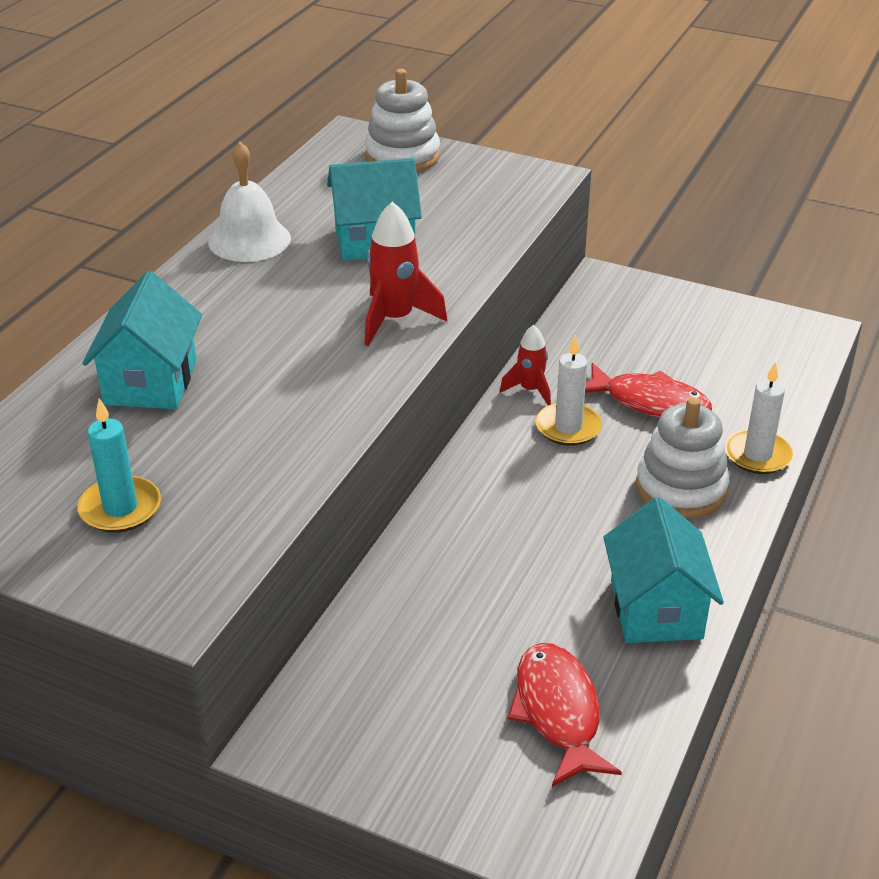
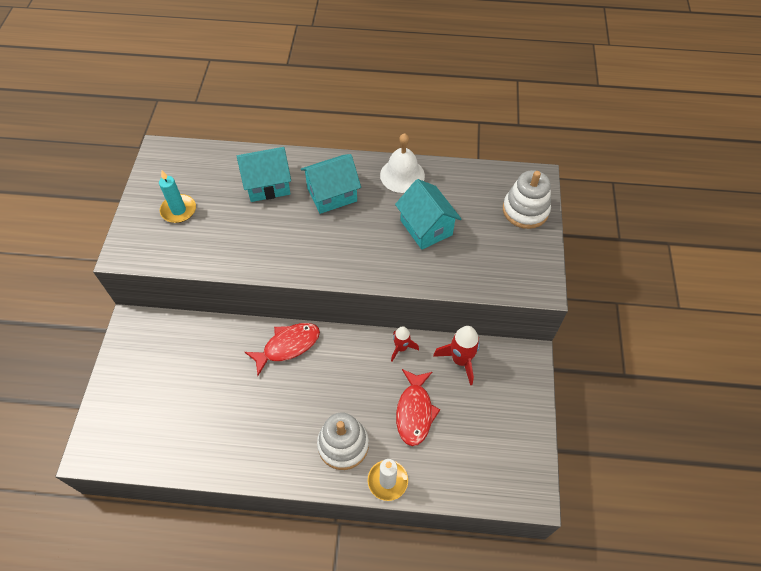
camera: 70 degrees right, 20 degrees up
(395, 319) = (355, 260): red rocket -> red rocket (460, 360)
(558, 712) = (168, 424): red fish -> red fish (288, 346)
(568, 427) = (375, 375): white candle -> none
(656, 609) = (245, 452): turquoise house -> turquoise house (332, 195)

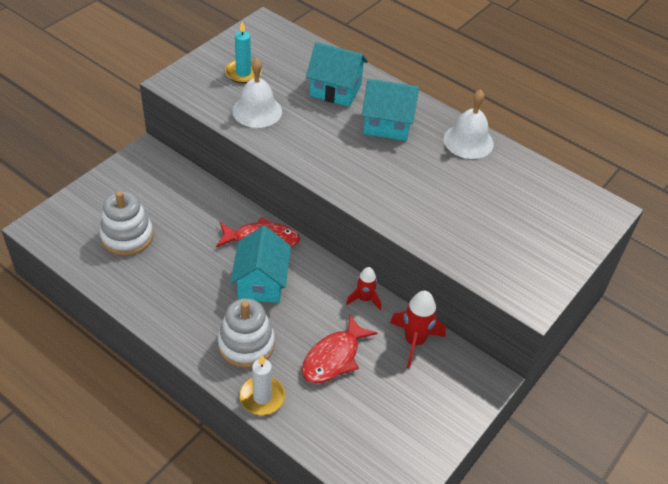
camera: 30 degrees right, 10 degrees down
(218, 240) = (257, 111): none -> white bell
(426, 227) = (455, 194): turquoise house -> turquoise house (261, 282)
(525, 210) = (571, 230): white stacking toy -> white stacking toy (127, 236)

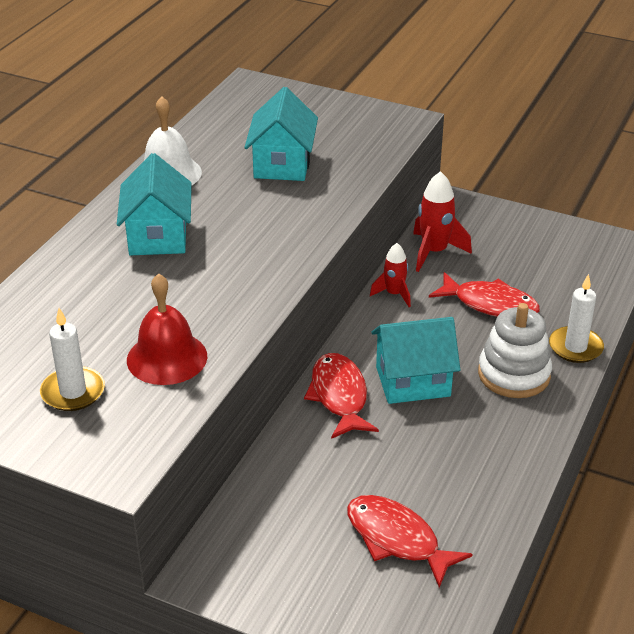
camera: 100 degrees left, 10 degrees down
(127, 236) = (397, 539): white stacking toy -> red fish
(243, 73) = (73, 392): turquoise candle -> white candle
(257, 111) = (167, 358): white bell -> red bell
(335, 90) = (93, 291): turquoise house -> turquoise house (282, 164)

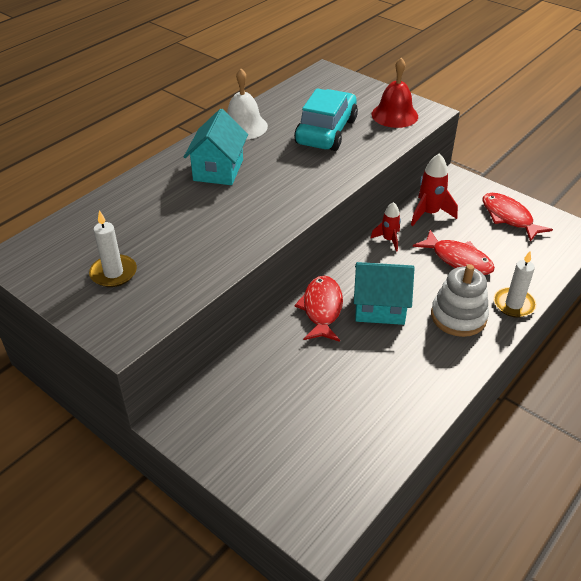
camera: 15 degrees right, 5 degrees up
(167, 358) = (188, 260): red bell -> red bell (394, 115)
(282, 164) = (326, 131): turquoise house -> turquoise car
(397, 539) = (325, 428): red fish -> red fish (509, 217)

